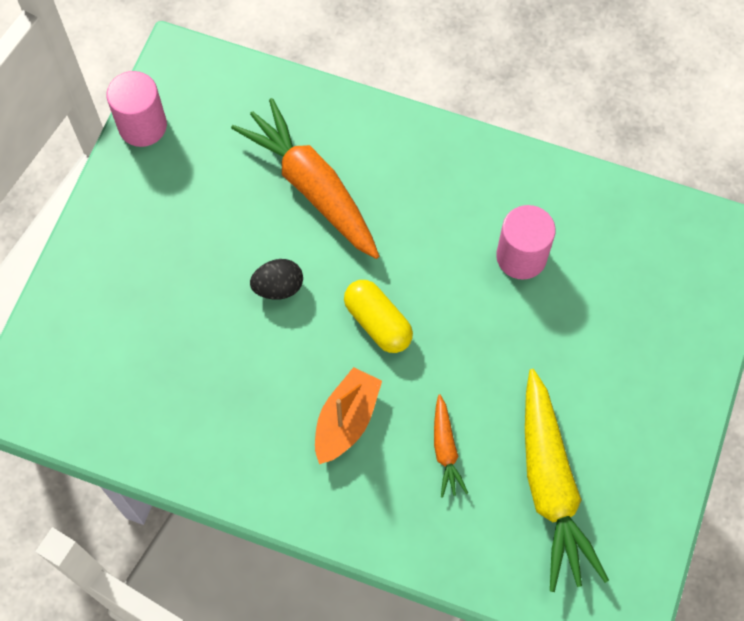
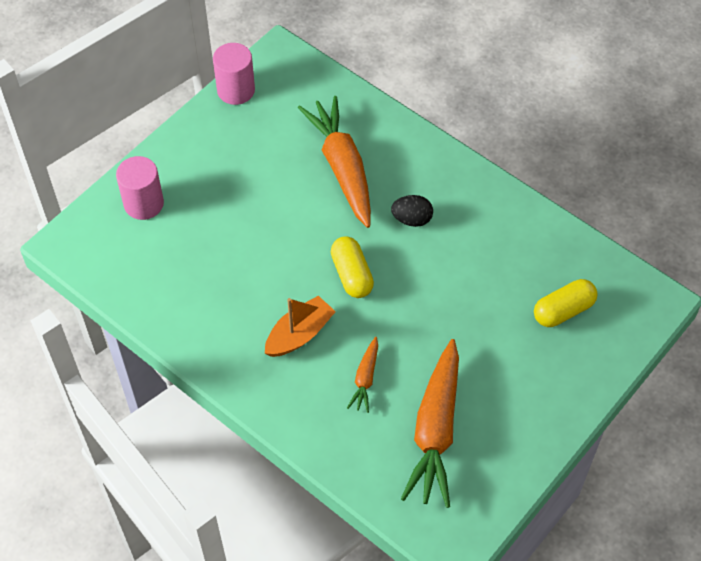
camera: 20 degrees right, 10 degrees down
(278, 287) = (288, 228): black egg -> black egg (412, 219)
(521, 257) = (481, 263): pink cylinder -> pink cylinder (144, 203)
(551, 487) = (435, 431): yellow carrot -> orange carrot
(637, 285) = (563, 310): none -> yellow capsule

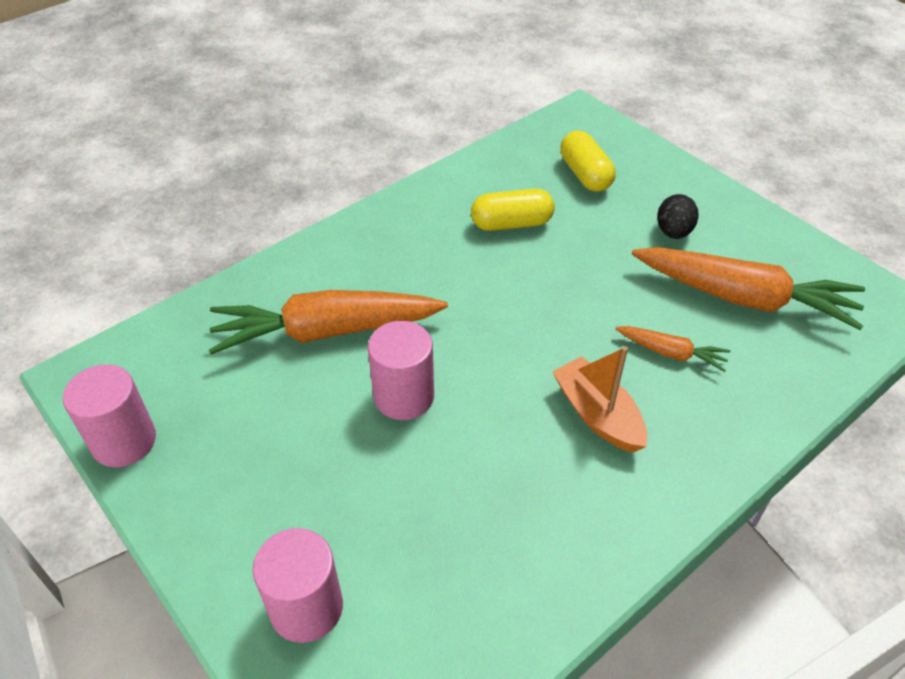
camera: 80 degrees left, 10 degrees down
(294, 222) = (404, 396): none -> pink cylinder
(351, 275) = (507, 345): yellow capsule -> yellow capsule (511, 224)
(412, 219) = (432, 275): black egg -> black egg (673, 232)

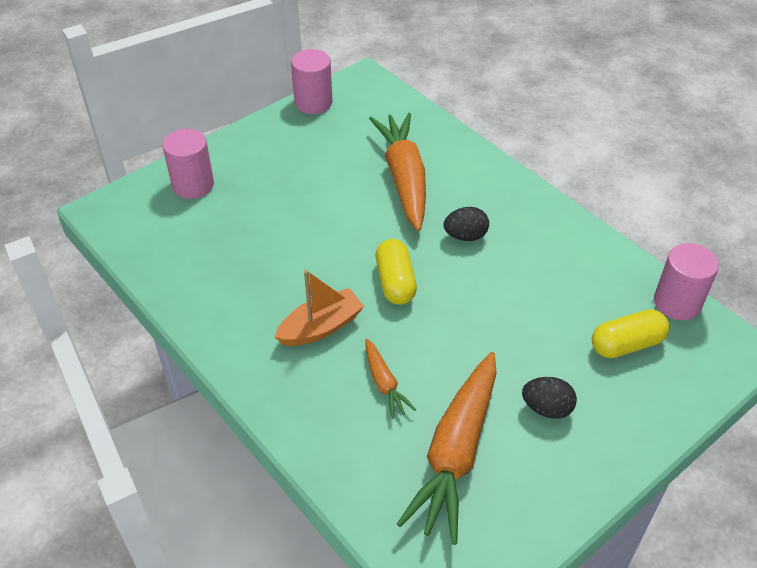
camera: 90 degrees right, 0 degrees up
(404, 396) = (343, 220): pink cylinder -> pink cylinder (677, 303)
(437, 277) = (465, 236): none -> black egg
(511, 224) = (540, 284): yellow capsule -> yellow capsule (395, 282)
(671, 353) = (384, 383): orange carrot -> orange carrot turned 45 degrees counterclockwise

